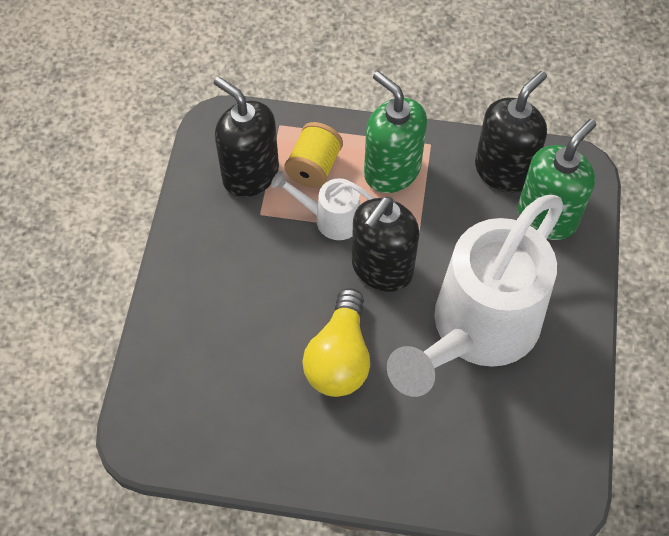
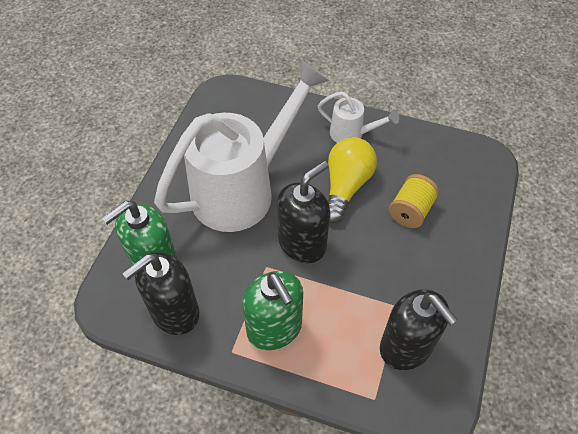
camera: 170 degrees left, 5 degrees down
(314, 167) = (345, 345): yellow spool -> yellow spool (410, 211)
(331, 219) = (337, 291): white watering can -> white watering can (351, 134)

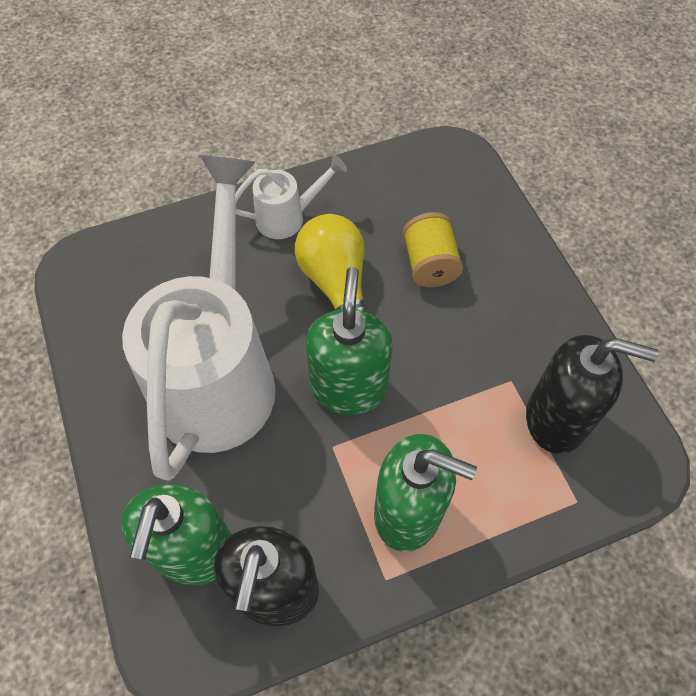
camera: 40 degrees left, 5 degrees up
(302, 243) = (349, 387): black soap dispenser -> green soap dispenser

